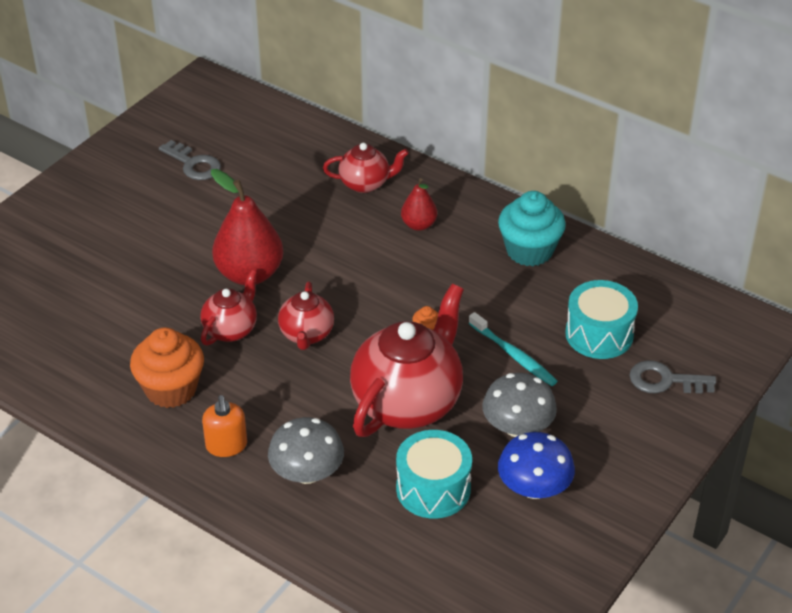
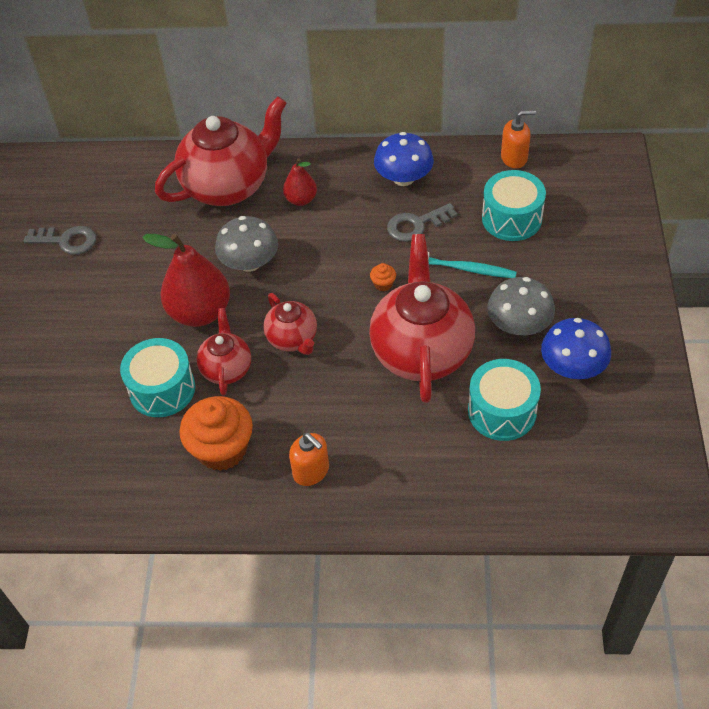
camera: 30 degrees left, 10 degrees up
(166, 318) = (162, 389): none -> turquoise drum
(307, 473) = (395, 456): grey mushroom -> grey mushroom (249, 262)
(365, 183) = (228, 186): red teapot -> red teapot, size x1.91
(529, 251) = (403, 178): turquoise cupcake -> blue mushroom
(653, 283) = (514, 158): none -> orange soap dispenser
(664, 380) = (588, 230): grey key -> grey key (416, 225)

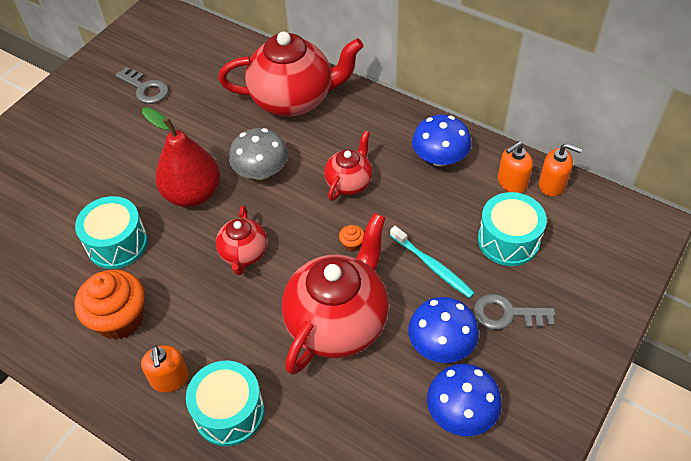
camera: 30 degrees right, 0 degrees up
(226, 369) = (175, 252): red teapot -> red teapot (349, 183)
(301, 199) = (341, 137): red pear -> none
(416, 225) = (419, 205): grey key -> grey key (506, 314)
(480, 171) = (512, 182): none -> orange soap dispenser
(502, 411) = (365, 418): turquoise drum -> turquoise drum (229, 412)
(518, 325) = (441, 344): grey mushroom -> blue mushroom

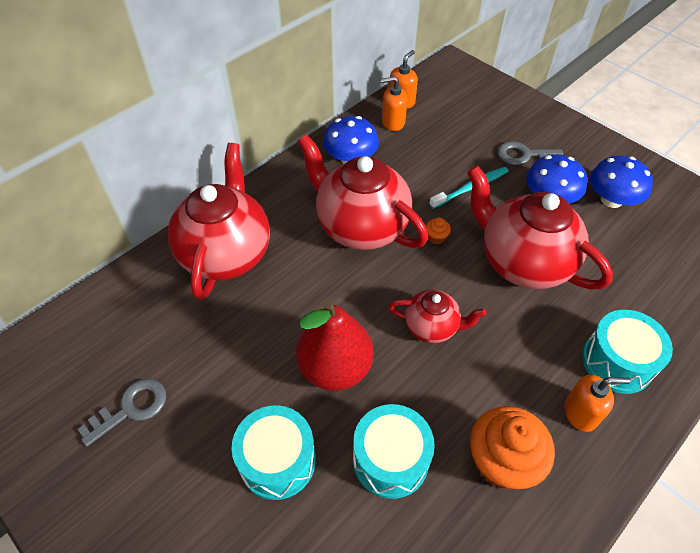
camera: 80 degrees left, 0 degrees up
(261, 171) = (322, 297): grey mushroom -> none
(349, 183) = (360, 227): red teapot -> red teapot, size x1.91
(506, 314) = (524, 155): grey key -> grey key turned 75 degrees clockwise
(508, 240) = (452, 138): turquoise drum -> turquoise drum (277, 460)
(512, 182) = (393, 122): orange soap dispenser -> orange soap dispenser turned 105 degrees clockwise

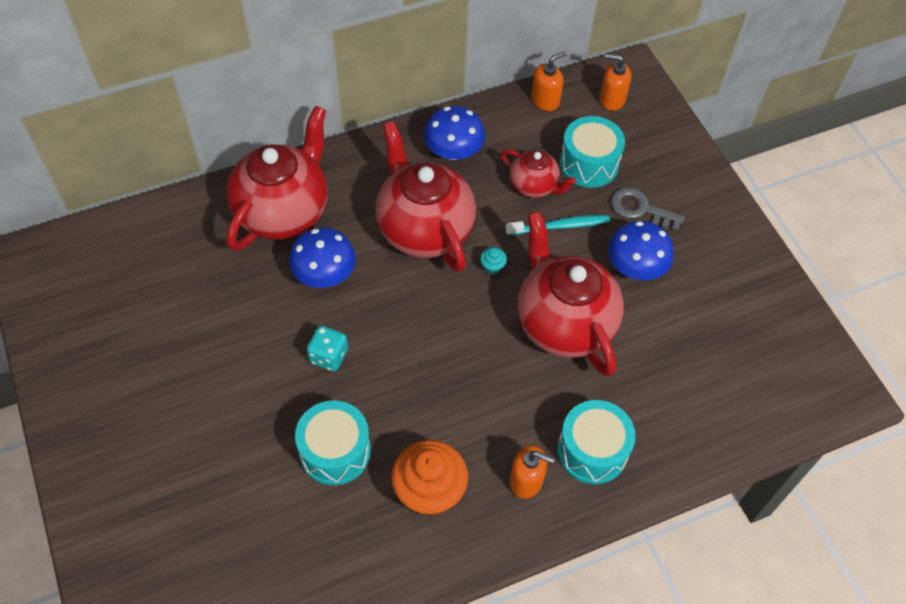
camera: 20 degrees right, 5 degrees up
(131, 408) = (142, 325): grey key -> none
(277, 460) = (241, 415): turquoise drum -> turquoise drum (589, 163)
(335, 368) = (328, 356): red pear -> turquoise dice
(393, 122) = (521, 123): orange soap dispenser -> orange soap dispenser (612, 99)
(432, 327) = (436, 352): red teapot -> red teapot (534, 186)
(436, 237) = (492, 267): orange cupcake -> turquoise cupcake
(611, 200) = (702, 291): blue mushroom -> blue mushroom (324, 274)

